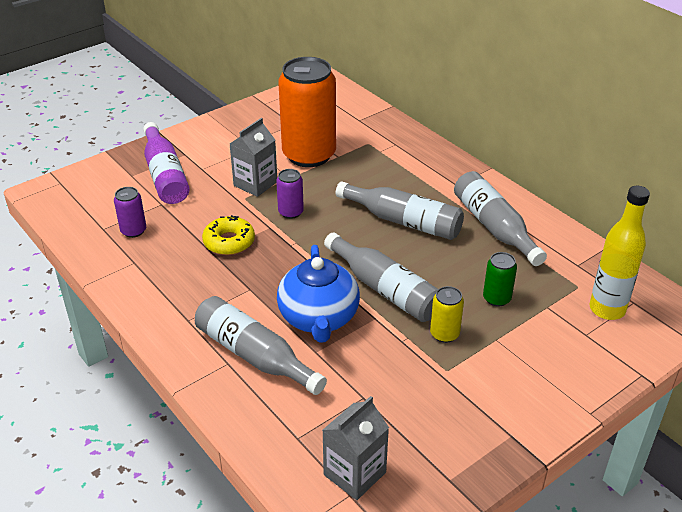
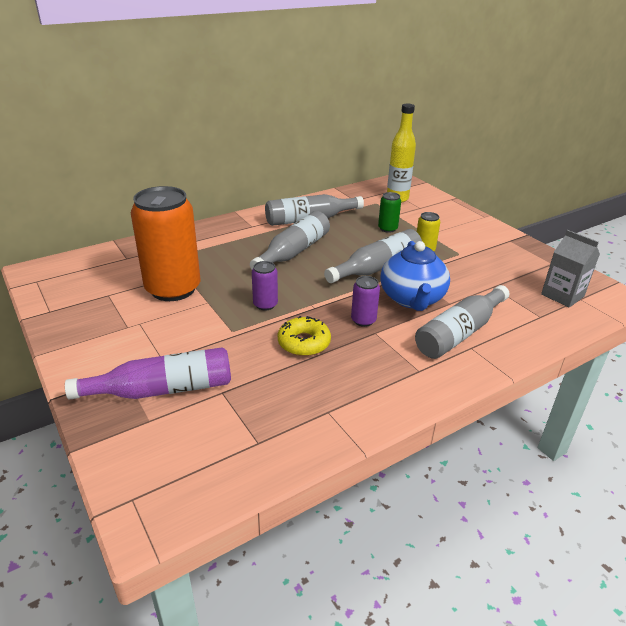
camera: 85 degrees left, 5 degrees down
(133, 231) = (269, 414): purple can -> purple can (363, 320)
(255, 184) = (209, 323): grey carton -> none
(319, 318) = (412, 299): blue teapot -> blue teapot turned 90 degrees clockwise

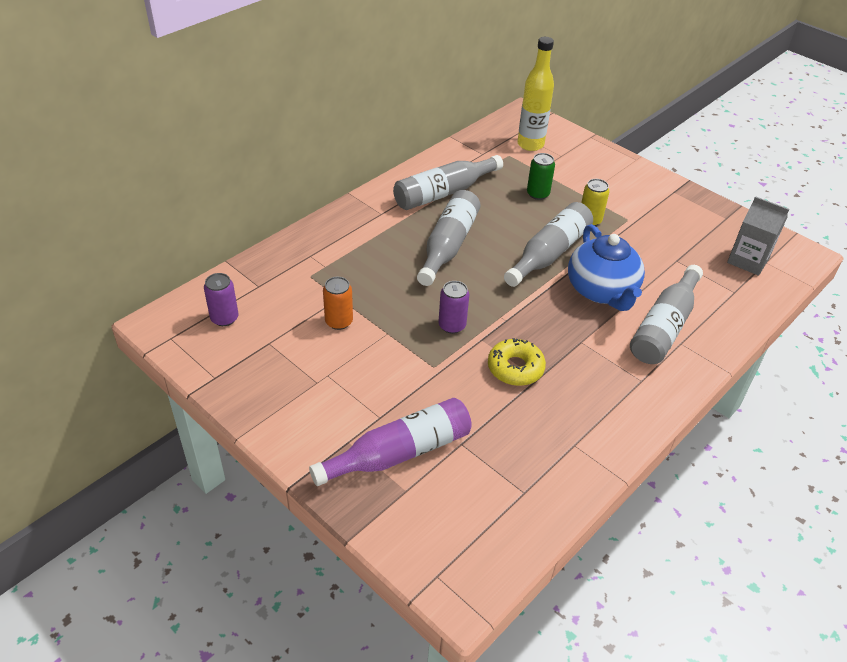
camera: 15 degrees left, 10 degrees up
(173, 289) = (339, 321): orange can -> orange can, size x0.43
(363, 320) = (563, 328): purple can -> purple can (224, 318)

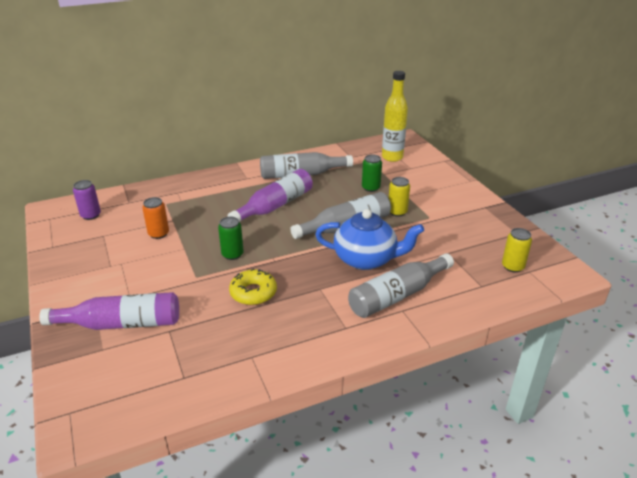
camera: 25 degrees right, 10 degrees down
(448, 245) = (275, 206): grey bottle -> purple bottle
(452, 325) = (232, 254): purple can -> green can
(602, 291) = (366, 259): blue teapot -> blue teapot turned 90 degrees counterclockwise
(748, 260) = (512, 266): grey carton -> yellow can

